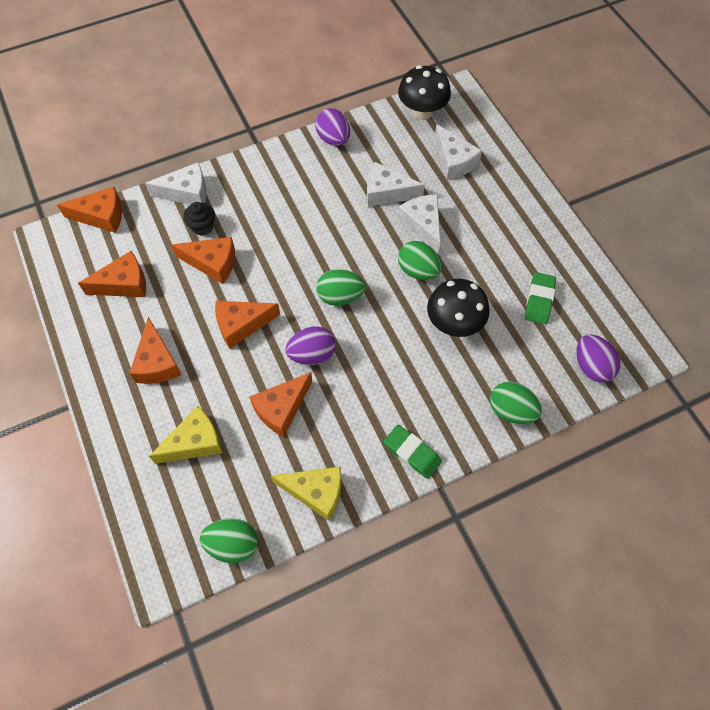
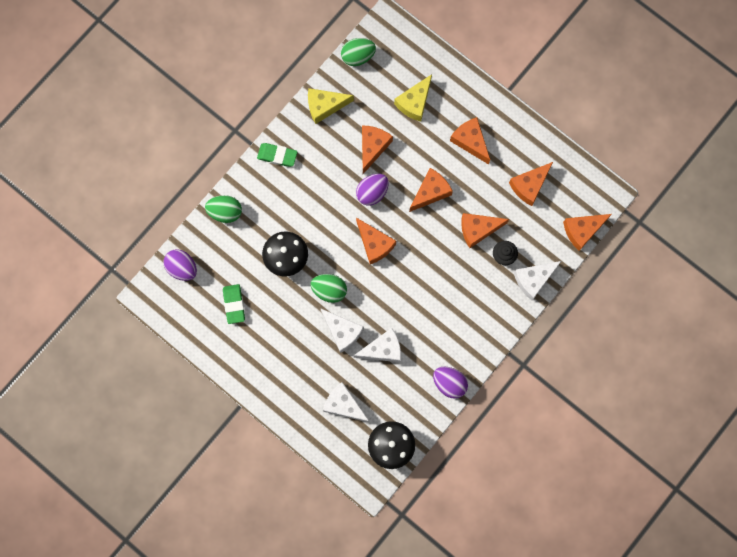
camera: 155 degrees right, 15 degrees up
(340, 296) = (374, 244): green egg -> orange cheese

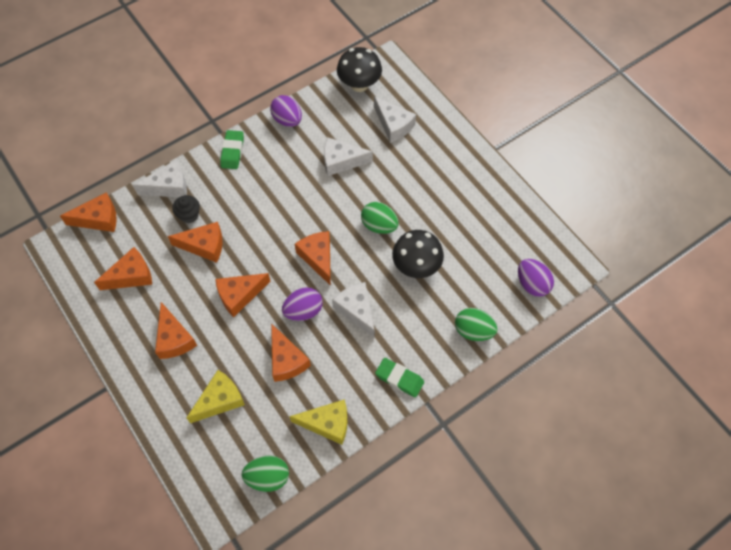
camera: 165 degrees left, 15 degrees down
(234, 304) = (482, 235): green eraser -> green eraser (232, 152)
(342, 331) = (376, 185): white cheese -> white cheese (356, 310)
(373, 147) = (286, 360): orange cheese -> orange cheese turned 60 degrees counterclockwise

